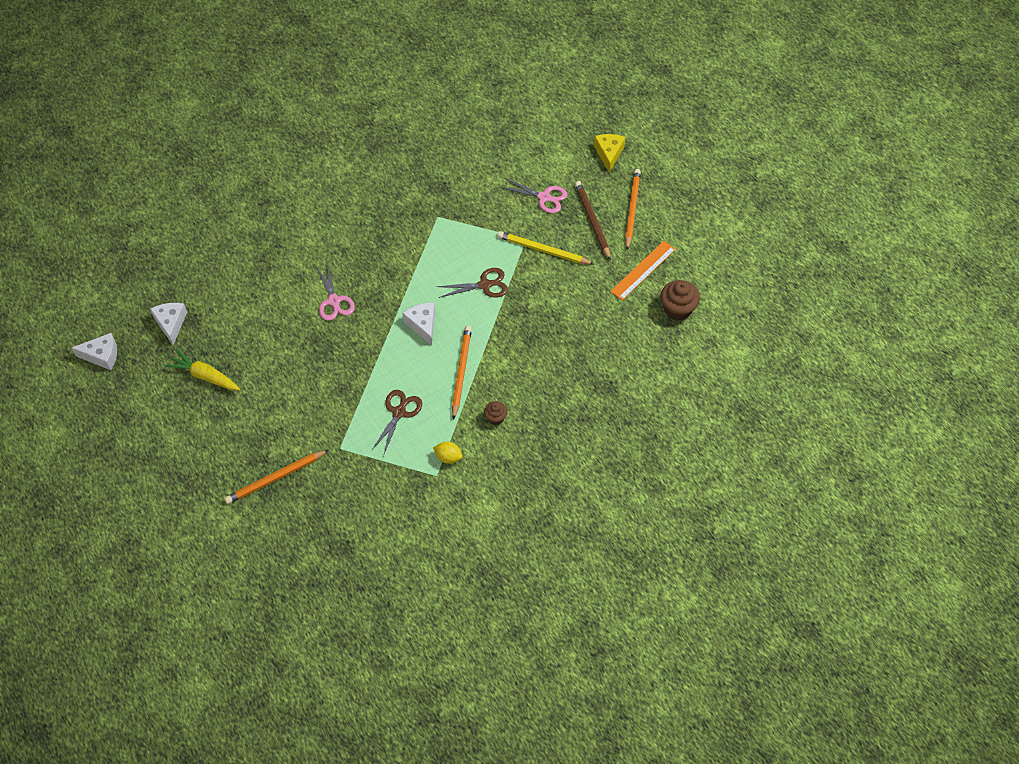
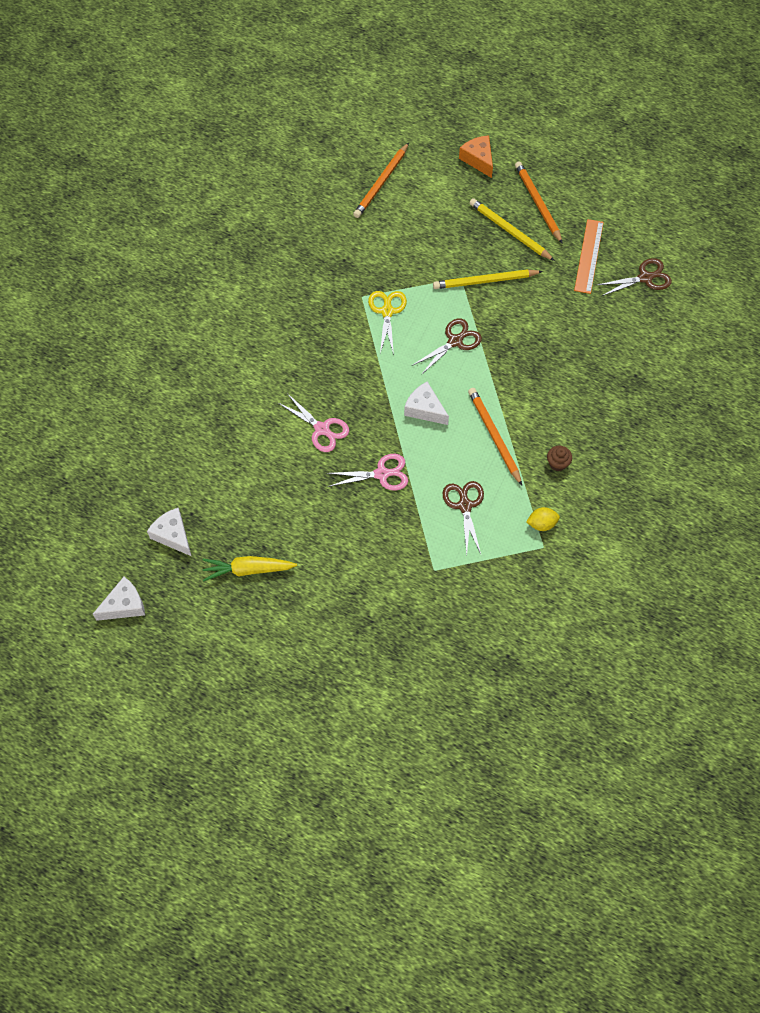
camera: 30 degrees left, 5 degrees up
(276, 478) = (394, 633): orange pencil -> orange pencil (381, 183)
(448, 237) = (387, 311): none -> yellow scissors
(544, 197) = (449, 229): pink scissors -> pink scissors (381, 474)
(592, 221) = (509, 231): brown pencil -> yellow pencil
(609, 154) = (478, 159): yellow cheese -> orange cheese
(677, 309) = (645, 278): brown cupcake -> brown scissors

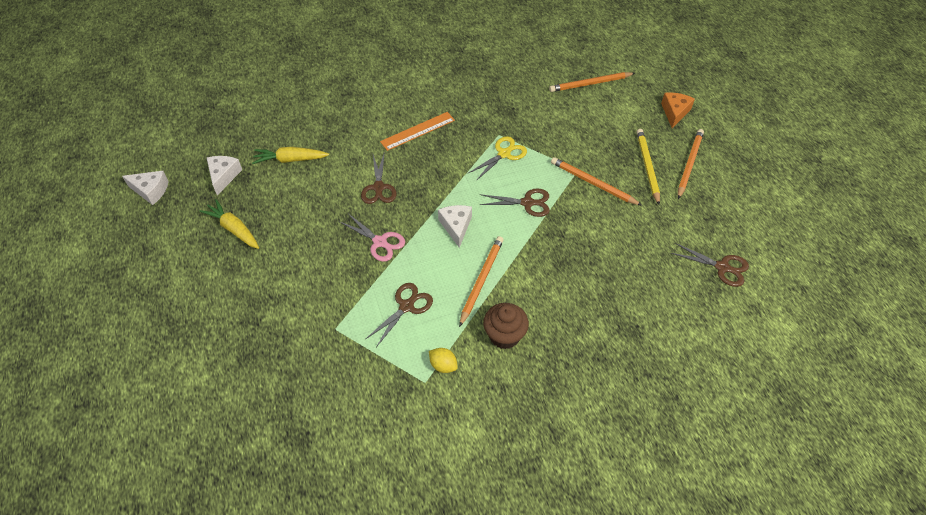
camera: 45 degrees right, 10 degrees down
(212, 469) = (290, 160): none -> yellow carrot
(321, 429) = (378, 187): pink scissors -> brown scissors
(485, 281) = (593, 183): yellow pencil -> orange pencil
(557, 463) = (504, 335): brown cupcake -> brown cupcake, size x1.76
(589, 256) = (691, 222): orange ruler -> orange ruler (418, 131)

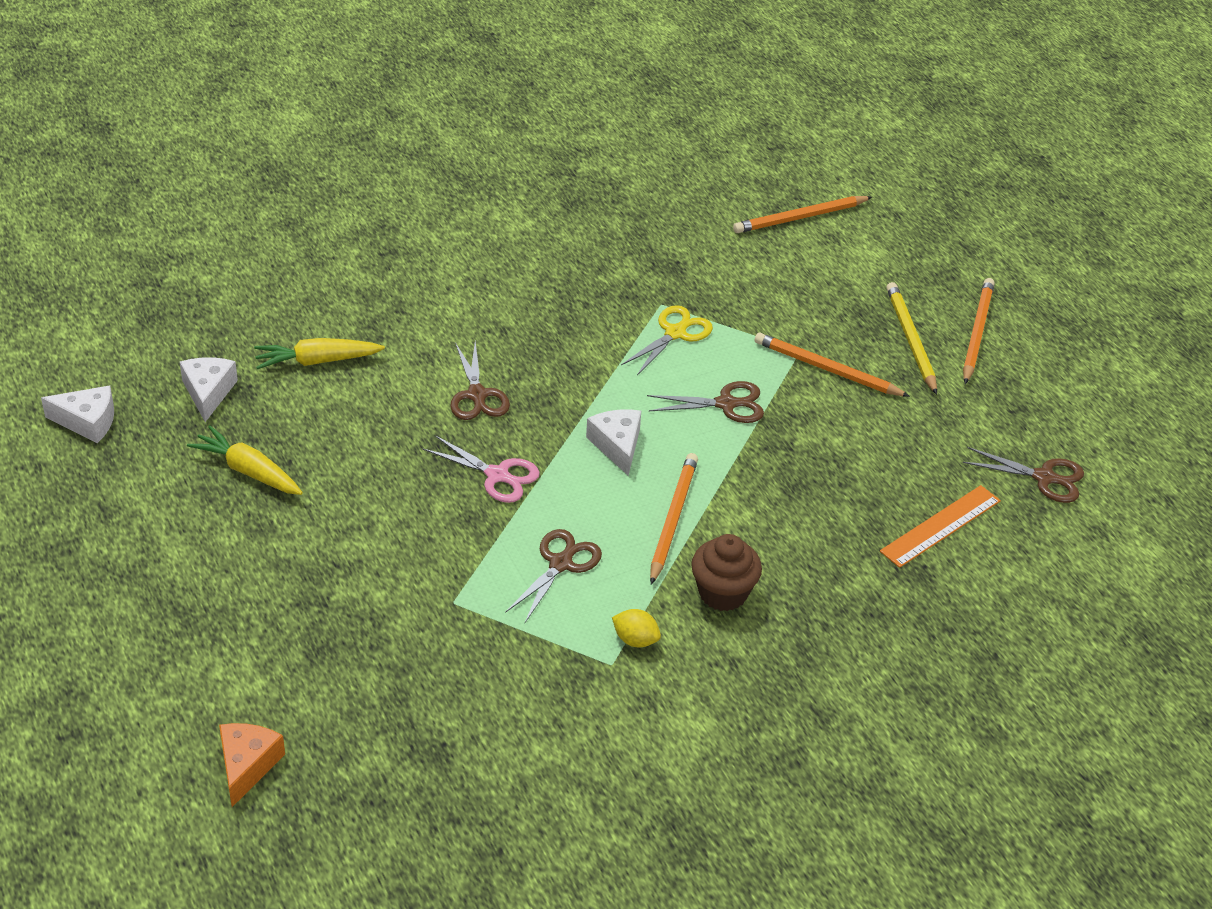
camera: 10 degrees left, 10 degrees down
(418, 131) = (524, 305): orange ruler -> orange ruler (941, 526)
(674, 112) = (944, 256): orange cheese -> orange cheese (247, 765)

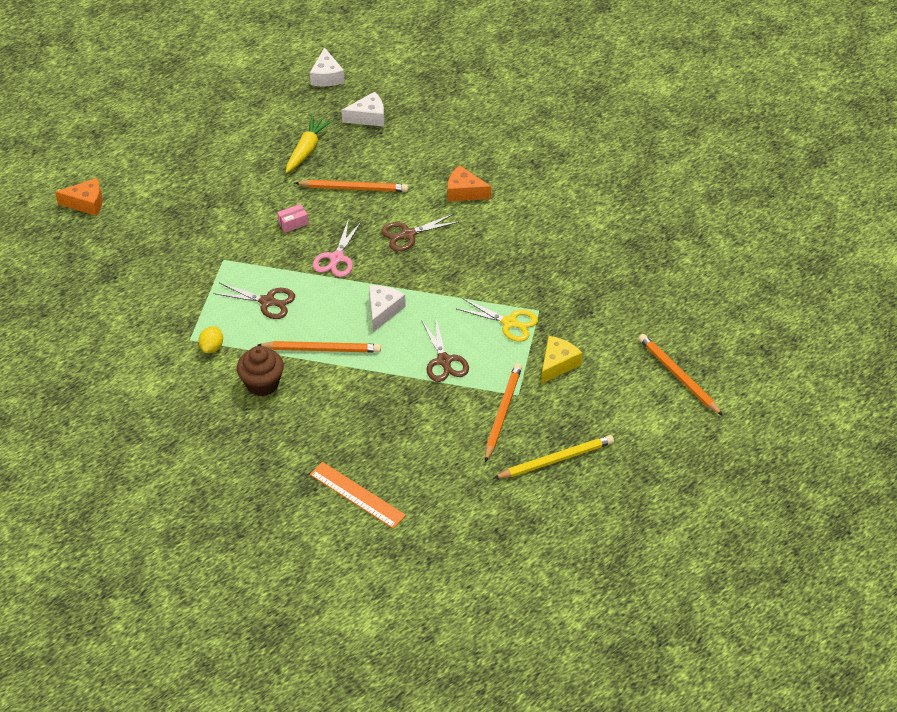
camera: 80 degrees right, 5 degrees up
(317, 361) = (413, 155): yellow carrot -> none
(405, 510) = (293, 223): none -> pink box
(415, 326) = (464, 192): none -> orange cheese
(617, 445) = (383, 310): white cheese -> white cheese turned 45 degrees counterclockwise
(757, 307) = (557, 364): none -> yellow cheese
(976, 333) = (581, 501): orange pencil -> orange pencil (354, 188)
(1044, 477) = (427, 554): brown scissors -> none

